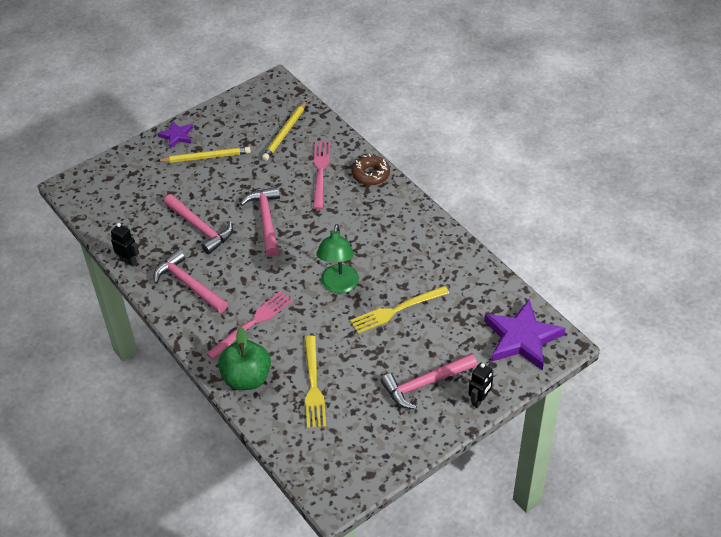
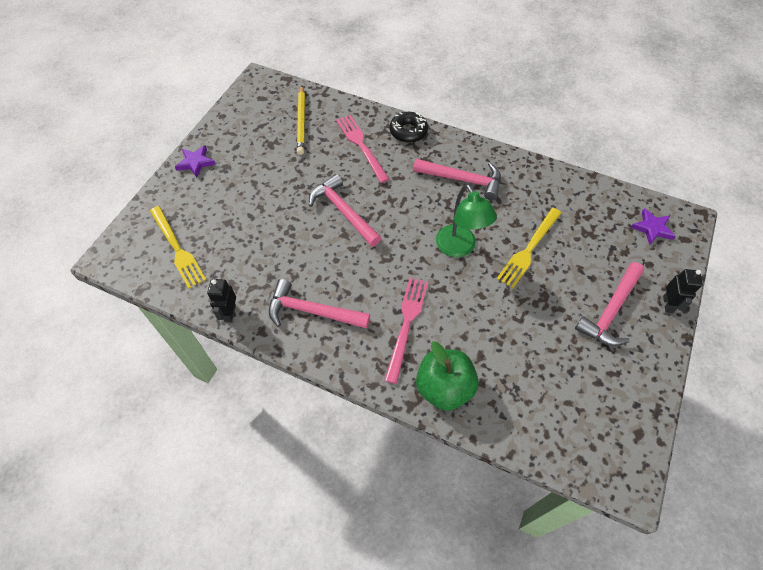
camera: 30 degrees left, 10 degrees up
(128, 261) = (229, 313): black robot -> black robot turned 90 degrees counterclockwise
(200, 228) = (283, 246): pink hammer -> pink hammer (463, 180)
(206, 157) = (240, 172): yellow pencil -> none
(313, 385) = (513, 363): yellow fork -> yellow fork (177, 249)
(371, 174) = (408, 131): brown donut -> black donut
(522, 338) = (652, 228): purple star -> purple star, size x0.52

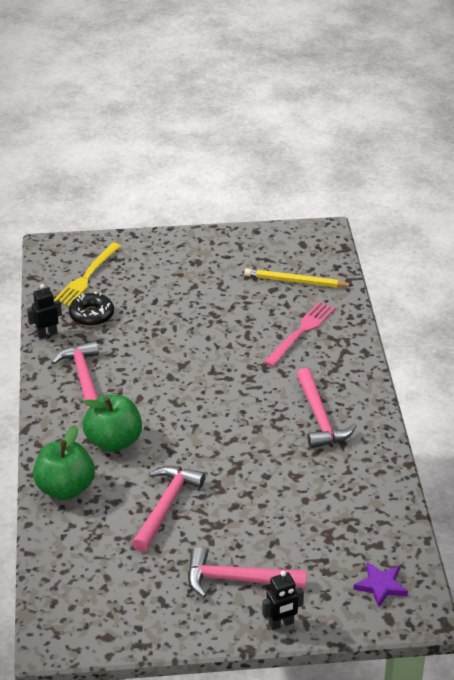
camera: 60 degrees right, 20 degrees down
(195, 162) = (186, 243): purple star -> none
(301, 122) = (295, 281): yellow pencil -> yellow pencil turned 45 degrees clockwise
(343, 212) = (207, 353): pink hammer -> pink hammer (166, 506)
(406, 324) = (114, 441): pink fork -> green apple
(408, 131) = (351, 356): black donut -> black donut (91, 315)
(459, 248) = (228, 445): green lamp -> none
(529, 249) = (268, 495): yellow fork -> none

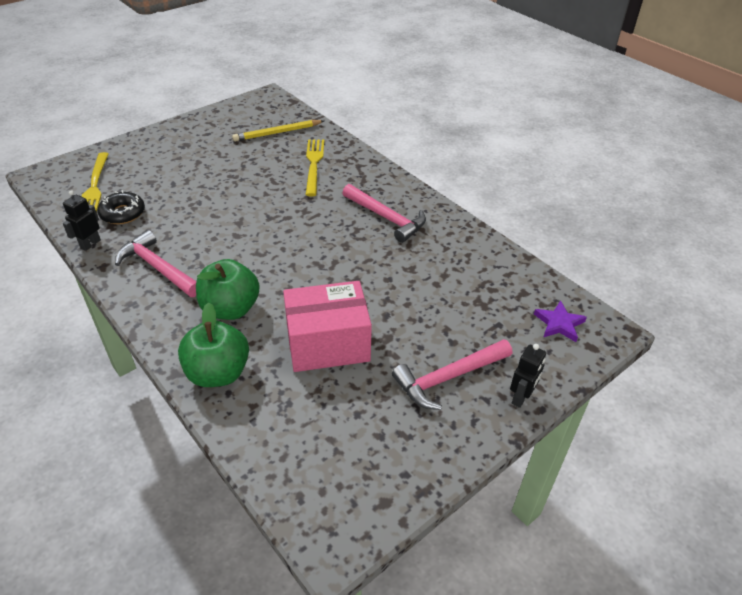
camera: 35 degrees left, 5 degrees up
(166, 506) = (328, 343): pink hammer -> pink box
(301, 332) = (314, 164): pink fork -> yellow fork

